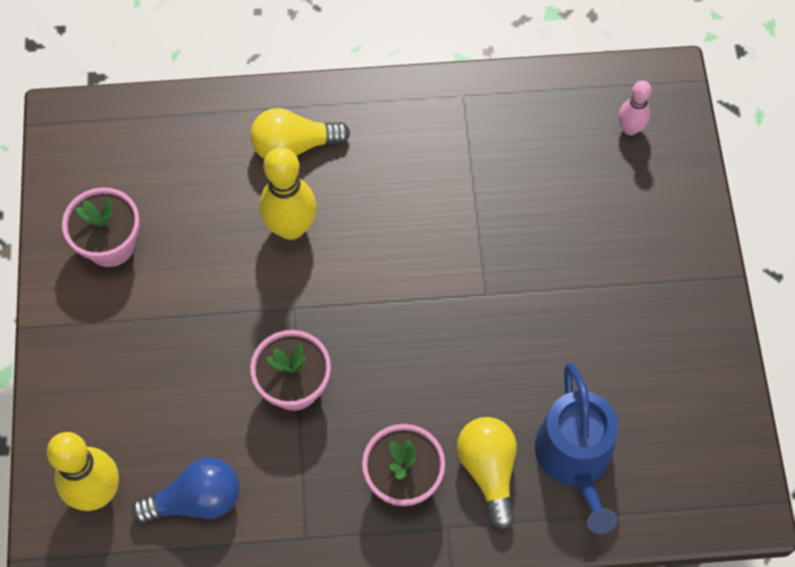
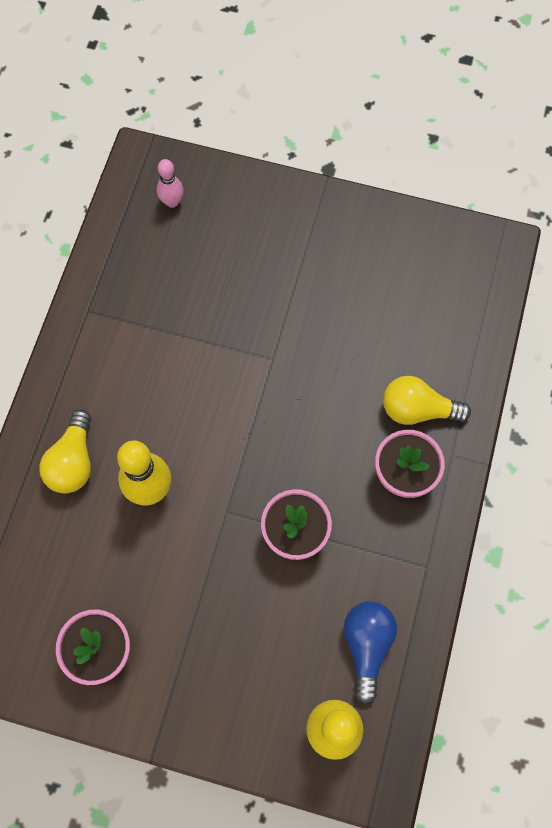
camera: 70 degrees left, 5 degrees up
(575, 459) = (429, 345): blue watering can -> none

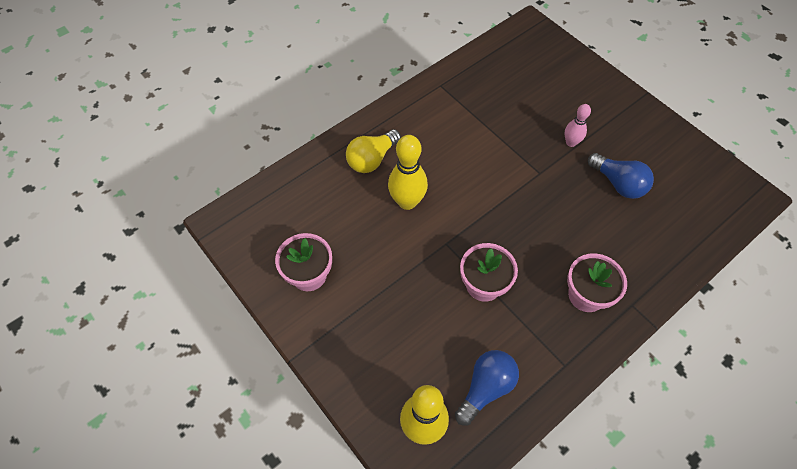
camera: 35 degrees right, 10 degrees down
(172, 202) = (534, 56): pink bowling pin -> pink bowling pin (571, 142)
(361, 319) = (618, 184): none -> blue light bulb
(417, 410) = (624, 260): yellow light bulb -> none

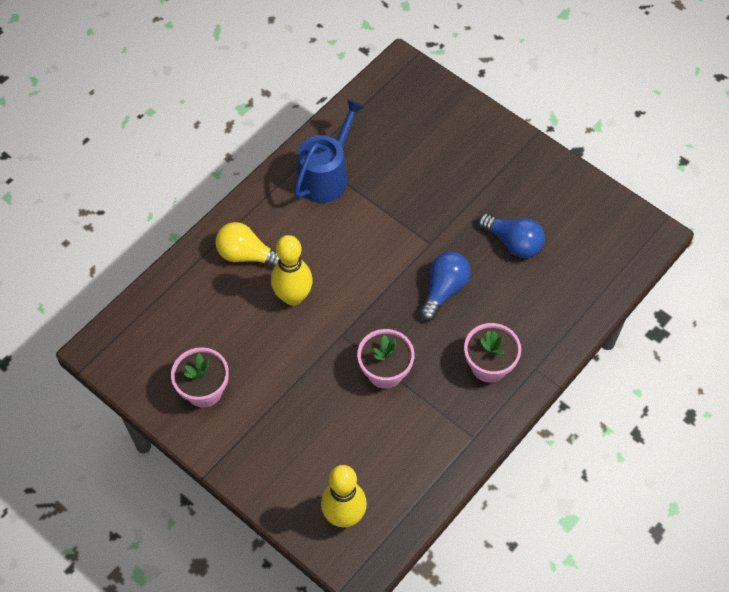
camera: 10 degrees left, 0 degrees up
(372, 159) = (247, 255): yellow light bulb -> yellow light bulb turned 75 degrees clockwise
(453, 103) = (326, 176): none -> blue watering can
(486, 388) = (399, 471): blue light bulb -> blue light bulb (444, 290)
(571, 142) = (460, 203): pink bowling pin -> none

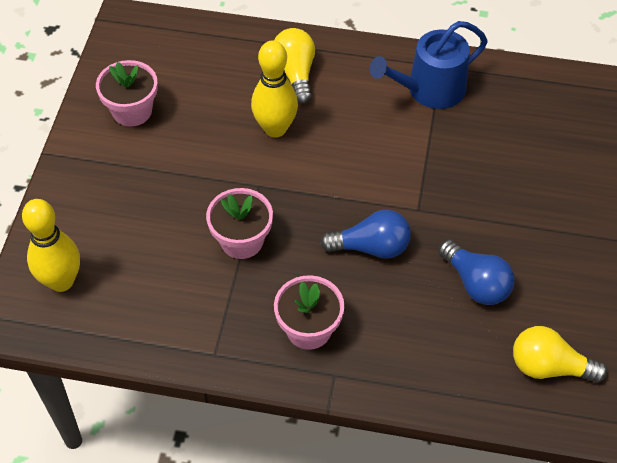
camera: 60 degrees right, 5 degrees down
(326, 176) = (430, 90): blue watering can -> blue watering can turned 150 degrees clockwise
(513, 243) = (476, 283): blue light bulb -> blue light bulb turned 45 degrees counterclockwise
(601, 238) = (549, 367): none -> yellow light bulb

